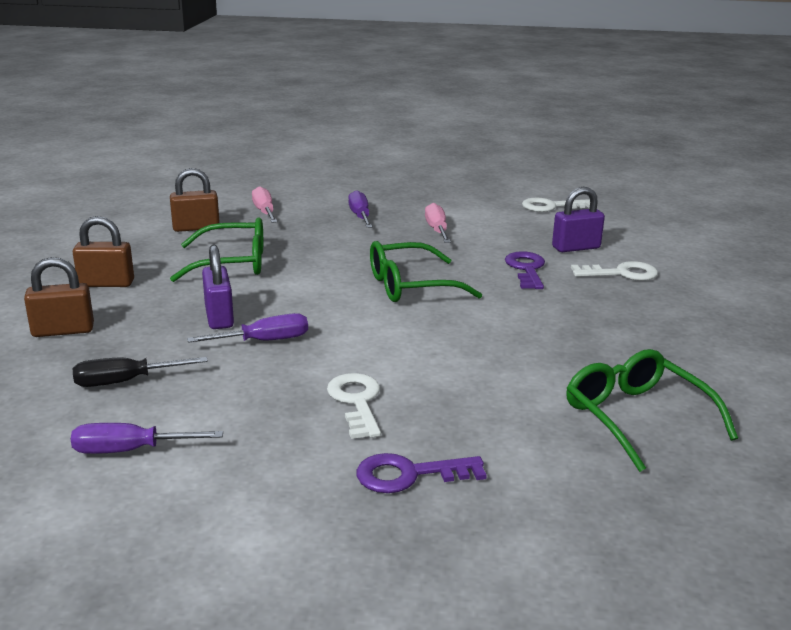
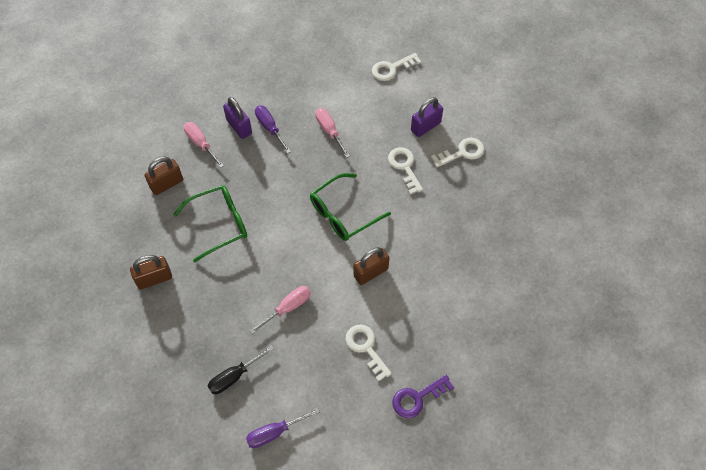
camera: 20 degrees left, 35 degrees up
(63, 331) = (164, 341): brown padlock -> brown padlock (371, 272)
(219, 317) = (248, 292): purple padlock -> purple padlock (239, 127)
(264, 341) = (287, 308): purple screwdriver -> pink screwdriver
(526, 269) = (404, 167): purple key -> white key
(635, 417) = (507, 308): green glasses -> none

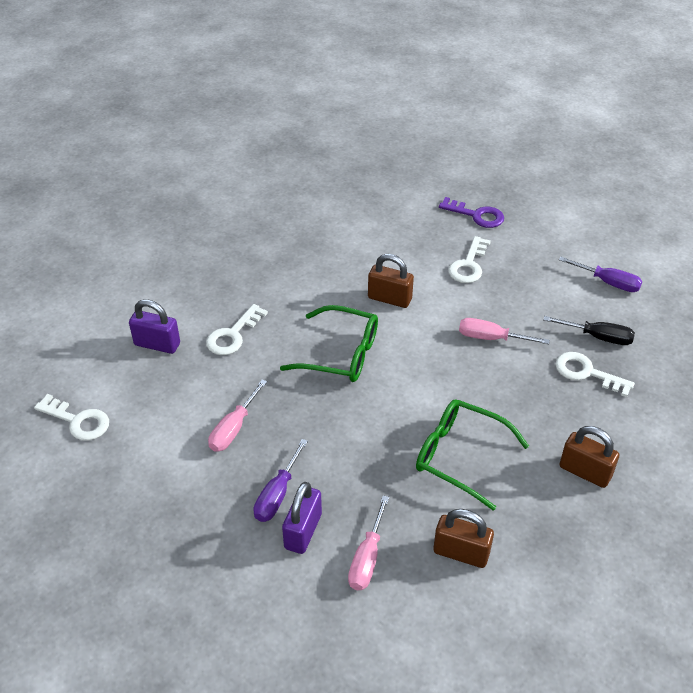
camera: 125 degrees left, 15 degrees down
(462, 152) = (174, 299): white key -> white key (587, 373)

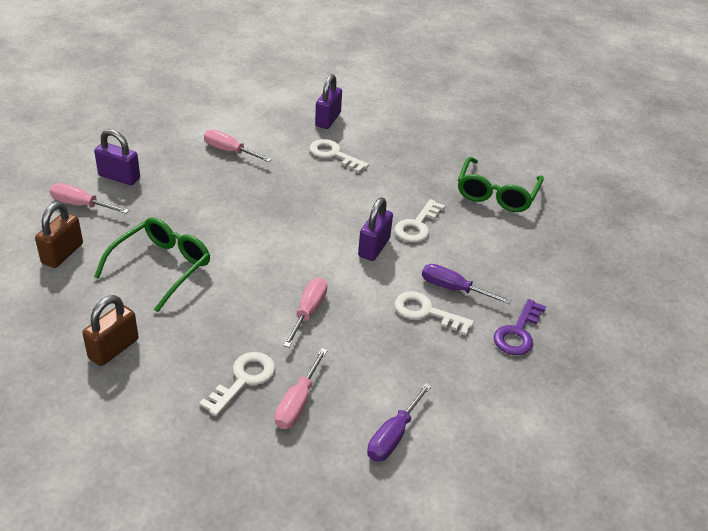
camera: 90 degrees right, 5 degrees down
(78, 421) = (255, 88): white key -> white key (417, 225)
(277, 494) = (158, 168): purple screwdriver -> purple screwdriver (454, 289)
(342, 354) = (301, 211): green glasses -> green glasses (496, 194)
(389, 298) = (374, 247): brown padlock -> purple padlock
(597, 337) = (298, 402): black screwdriver -> pink screwdriver

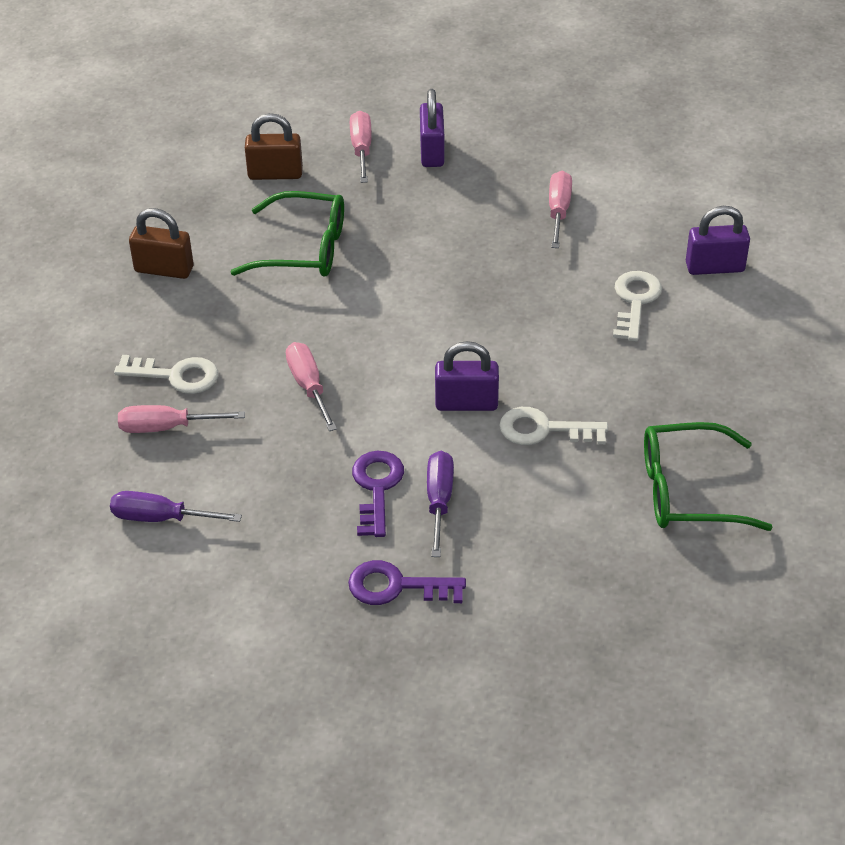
camera: 70 degrees right, 5 degrees up
(308, 312) = (309, 387): pink screwdriver -> pink screwdriver turned 105 degrees counterclockwise
(426, 312) = (377, 488): white key -> purple key

